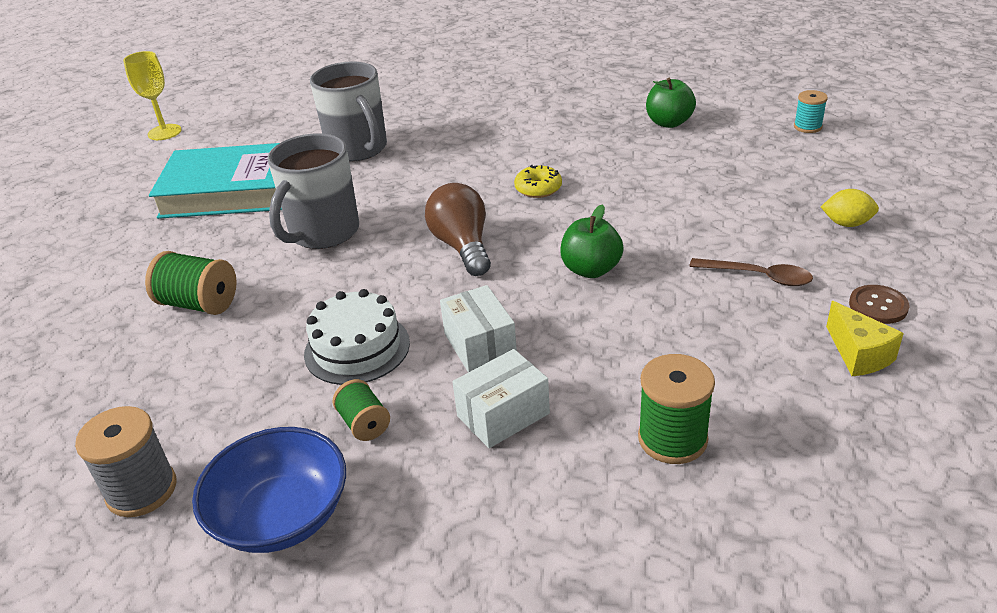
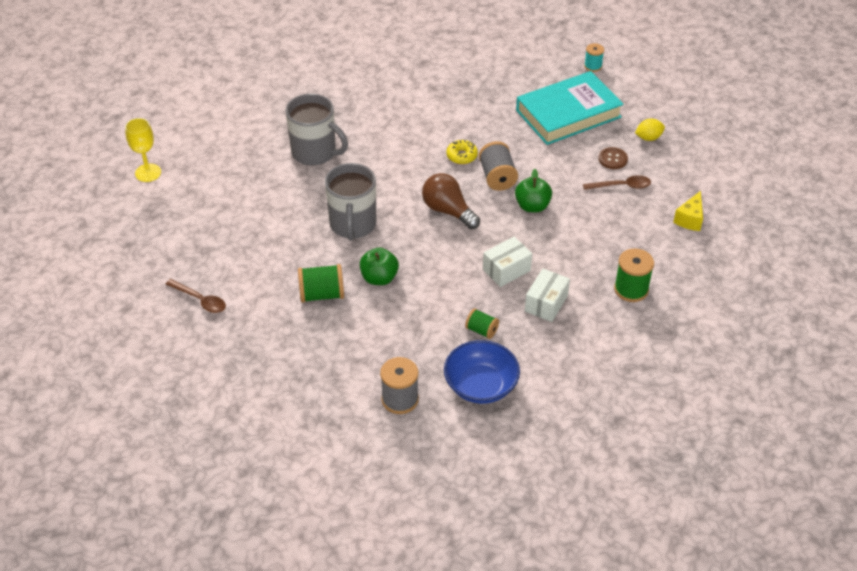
camera: 30 degrees left, 10 degrees up
(58, 269) = (200, 300): none -> brown spoon
(234, 190) = (259, 209): turquoise book -> turquoise book (568, 114)
(357, 348) = (442, 292): white cake -> none
(480, 345) = (506, 270): white box -> white box turned 75 degrees counterclockwise
(567, 222) = (497, 177): none -> grey spool
(669, 123) = (507, 81): green apple -> green apple (379, 278)
(858, 354) = (690, 219): yellow cheese -> yellow cheese turned 75 degrees clockwise
(878, 306) = (686, 188): brown button -> brown button (613, 159)

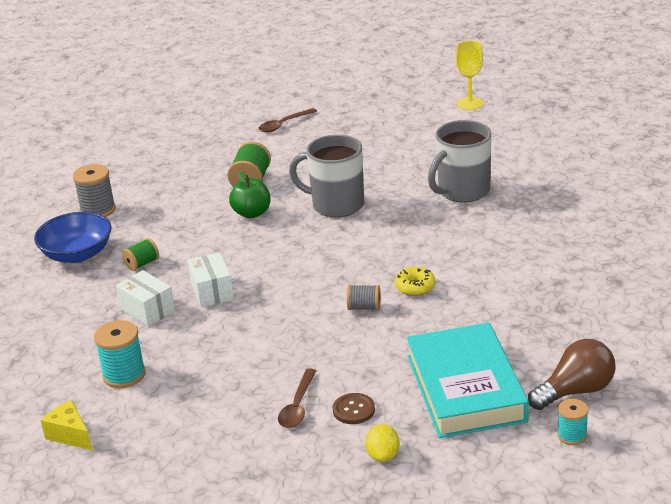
camera: 110 degrees right, 15 degrees down
(448, 211) = (325, 265): brown light bulb -> brown light bulb (575, 391)
(497, 177) = (364, 307): grey spool -> grey spool, size x0.62
(532, 206) = (300, 326): green apple -> none
(631, 289) = (124, 375): green spool -> turquoise spool
(690, 219) = (204, 454): yellow cheese -> yellow cheese (70, 435)

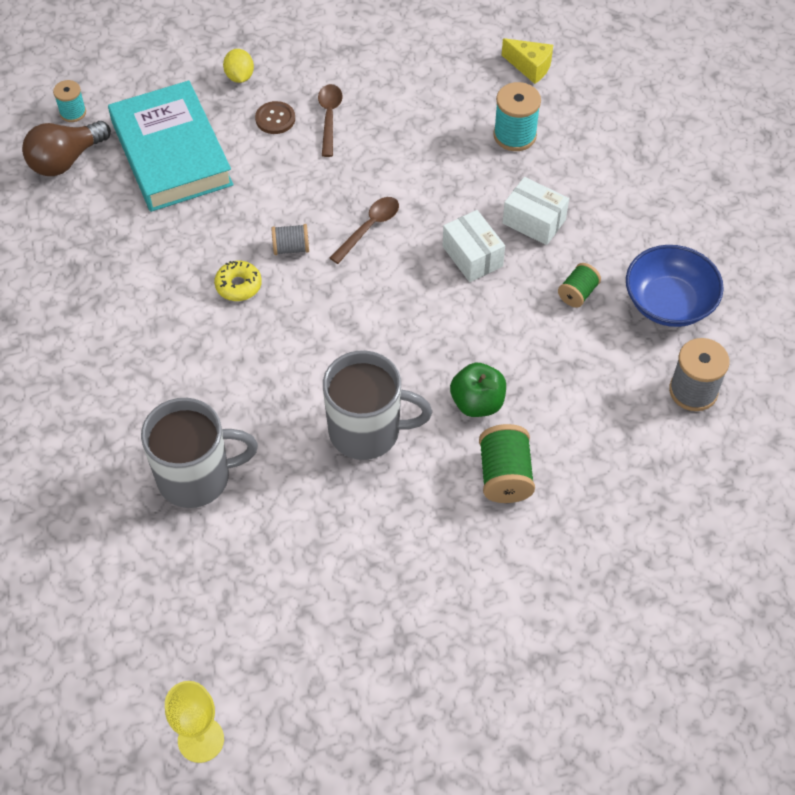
camera: 165 degrees right, 25 degrees up
(284, 124) = (507, 642): brown spoon -> brown spoon (369, 228)
(462, 191) = (196, 477): grey mug -> grey mug turned 45 degrees clockwise

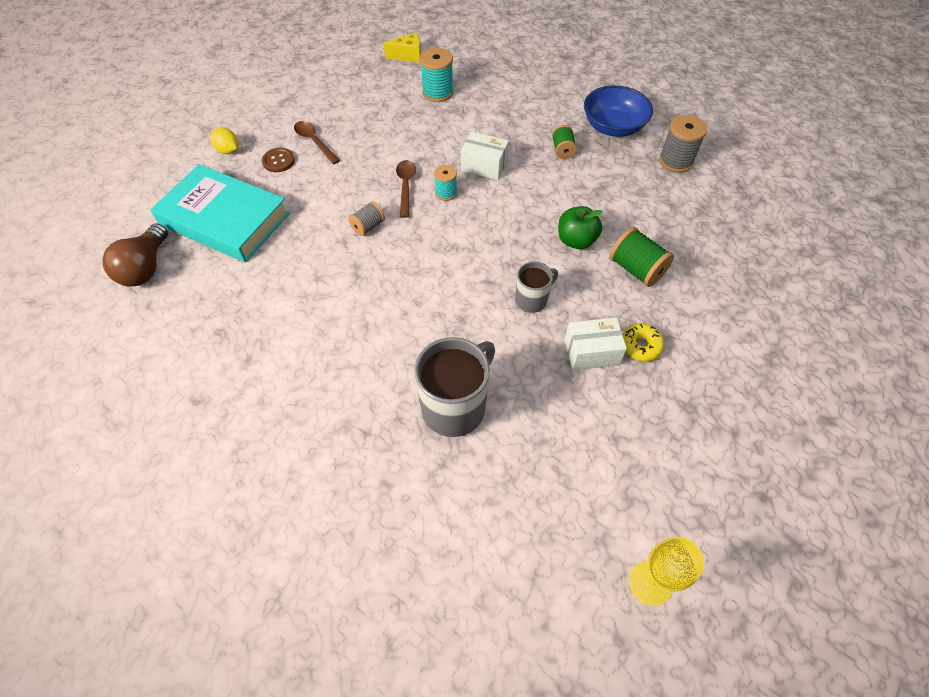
camera: 40 degrees left, 0 degrees up
(73, 112) = (121, 235): turquoise spool -> turquoise spool (446, 193)
(238, 285) = (356, 269): yellow donut -> yellow donut (640, 346)
(367, 431) = (532, 300): grey mug -> grey mug, size x0.56
(534, 221) = (497, 128): white box -> white box (591, 352)

